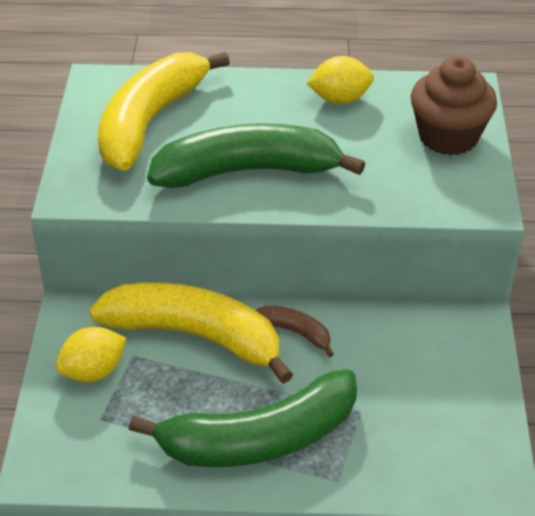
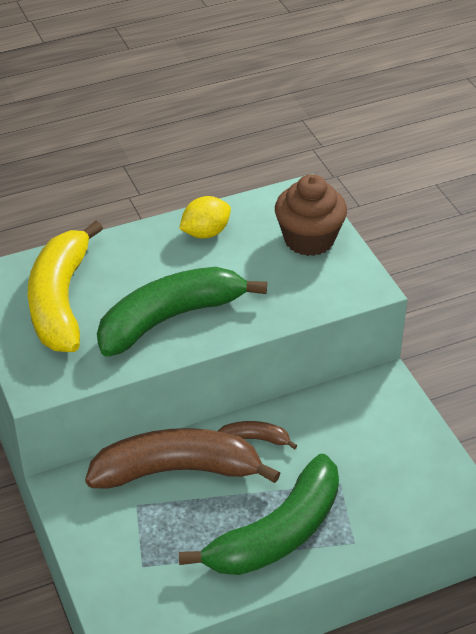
camera: 25 degrees left, 0 degrees up
(93, 371) = (112, 530): yellow lemon -> none
(195, 336) = (177, 471): yellow banana -> brown banana

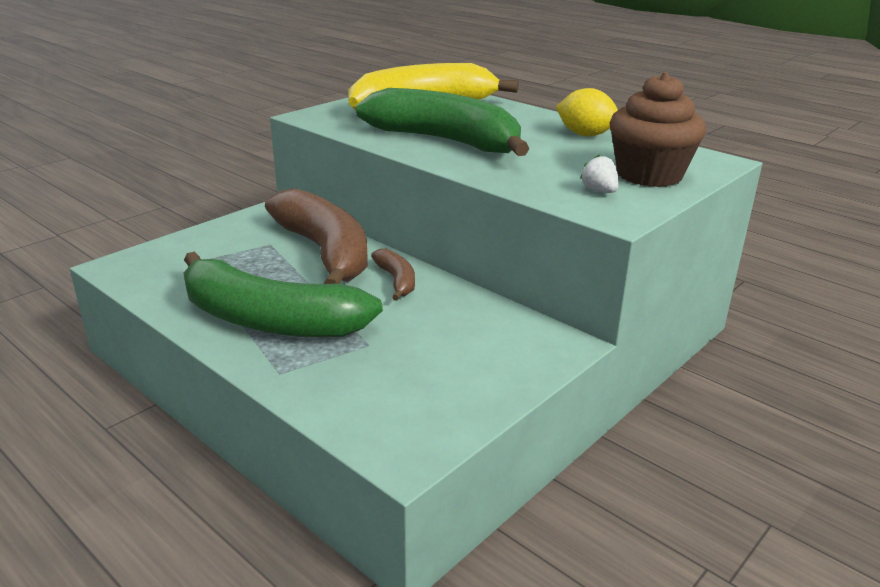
camera: 65 degrees right, 15 degrees down
(324, 277) = (599, 191): none -> white strawberry

